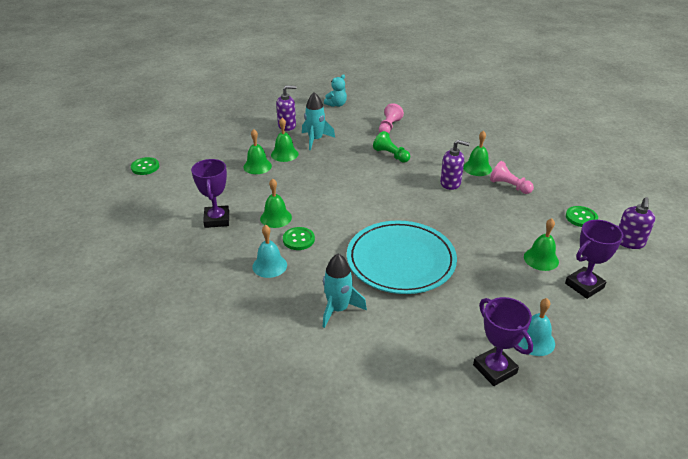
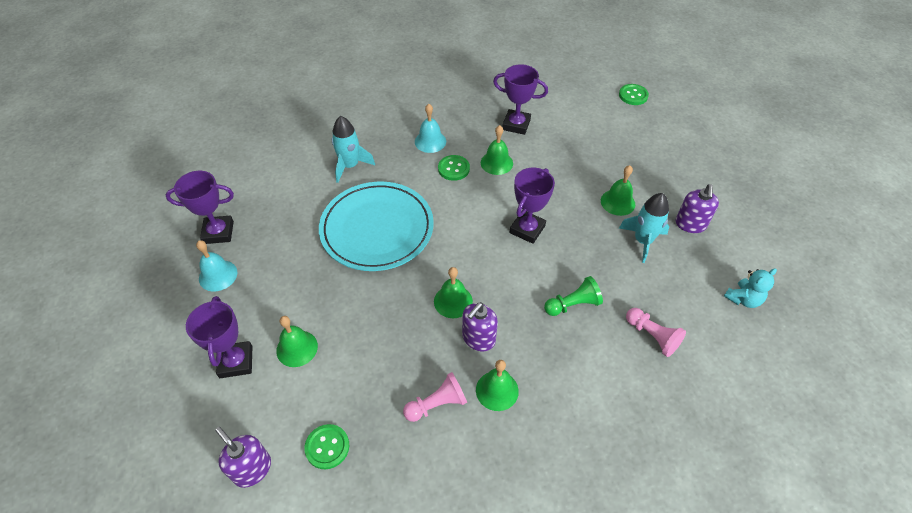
camera: 115 degrees right, 15 degrees up
(257, 166) = (600, 173): green bell -> green bell (453, 301)
(336, 104) = (743, 299): turquoise teddy bear -> turquoise teddy bear turned 105 degrees counterclockwise
(341, 186) = (527, 229): none -> purple trophy

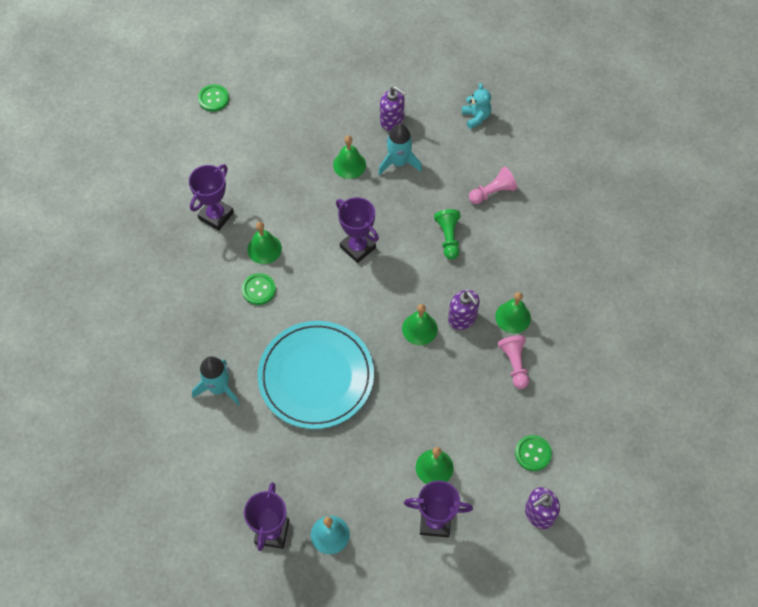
camera: 75 degrees left, 10 degrees up
(430, 141) = (210, 302): turquoise bell -> none

